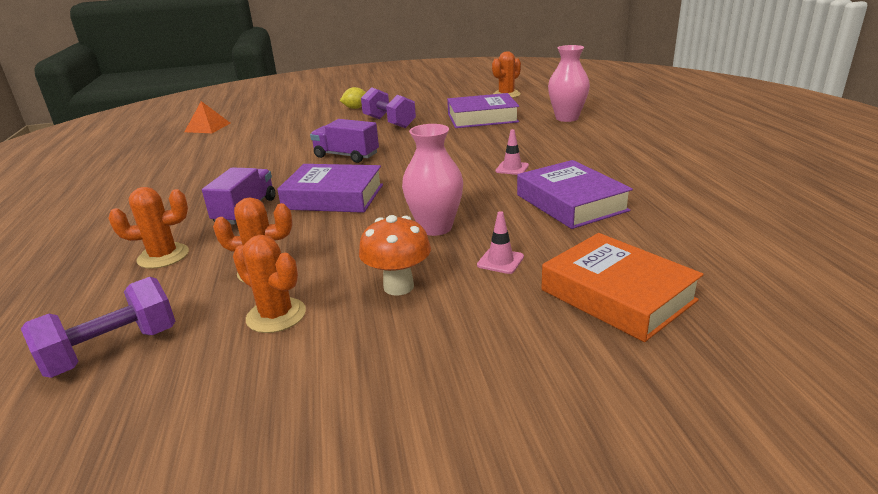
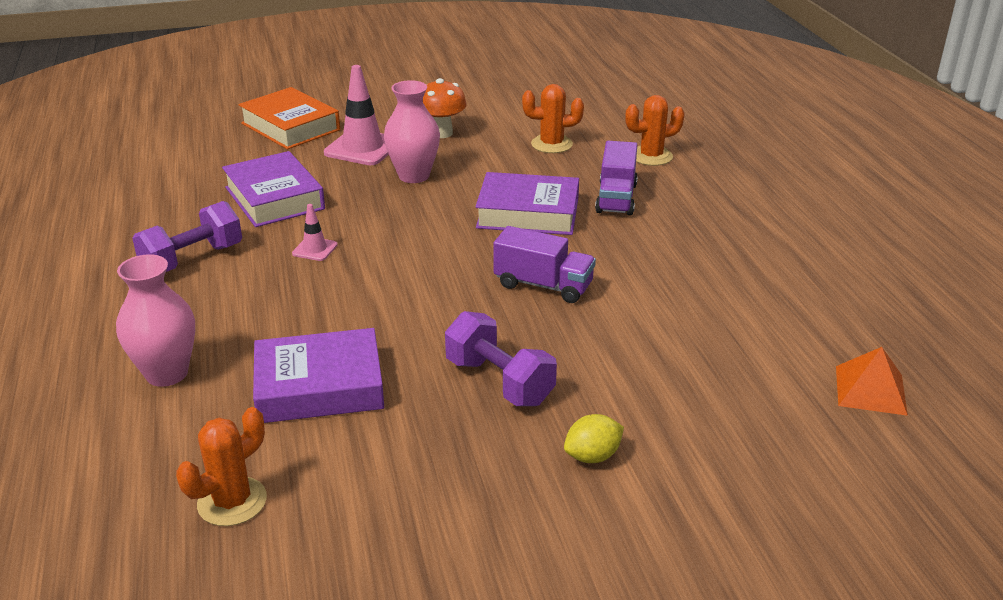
camera: 175 degrees right, 5 degrees up
(112, 350) = (614, 104): purple dumbbell -> purple dumbbell (192, 259)
(276, 315) = (522, 119): orange cactus -> none
(500, 261) = (362, 148): pink traffic cone -> pink traffic cone, size x2.00

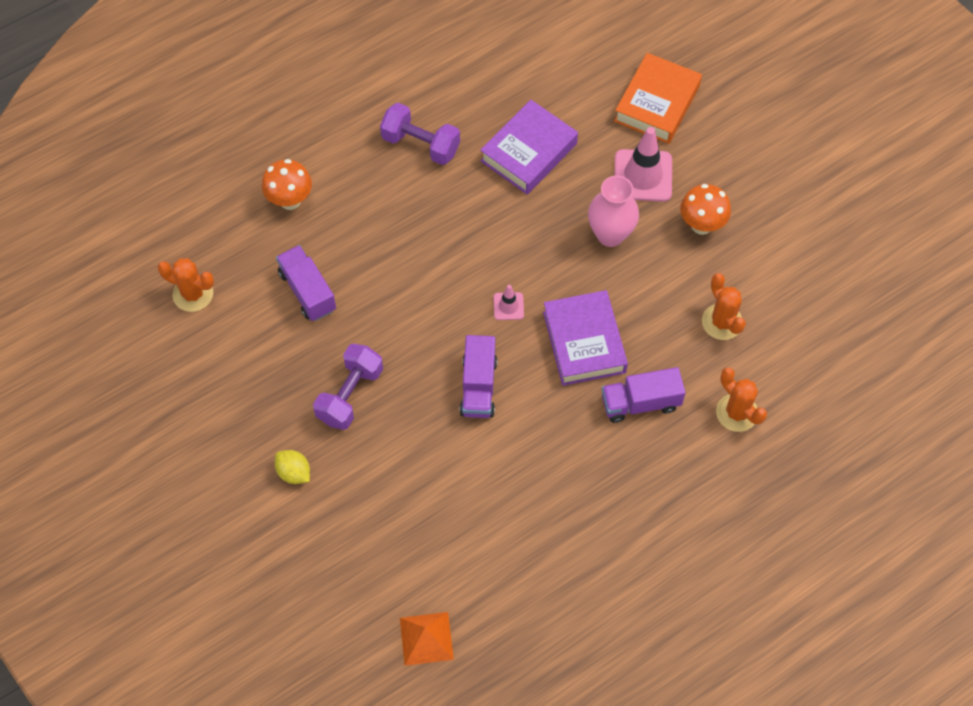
camera: 70 degrees right, 30 degrees up
(167, 373) = (290, 200): pink vase -> orange mushroom
(315, 249) = (466, 214): pink traffic cone -> pink traffic cone (508, 306)
(319, 386) = (307, 291): purple book -> purple truck

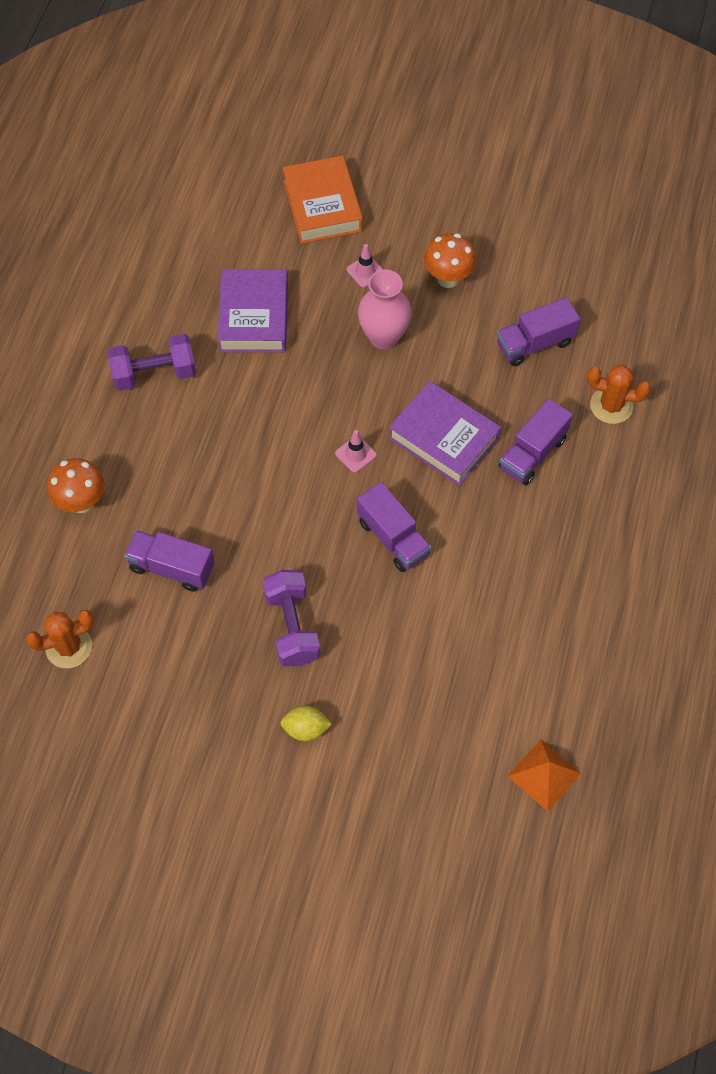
camera: 40 degrees left, 0 degrees up
(643, 176) = (365, 271): pink traffic cone -> pink traffic cone, size x0.50
(722, 322) = (535, 343): orange cactus -> purple truck

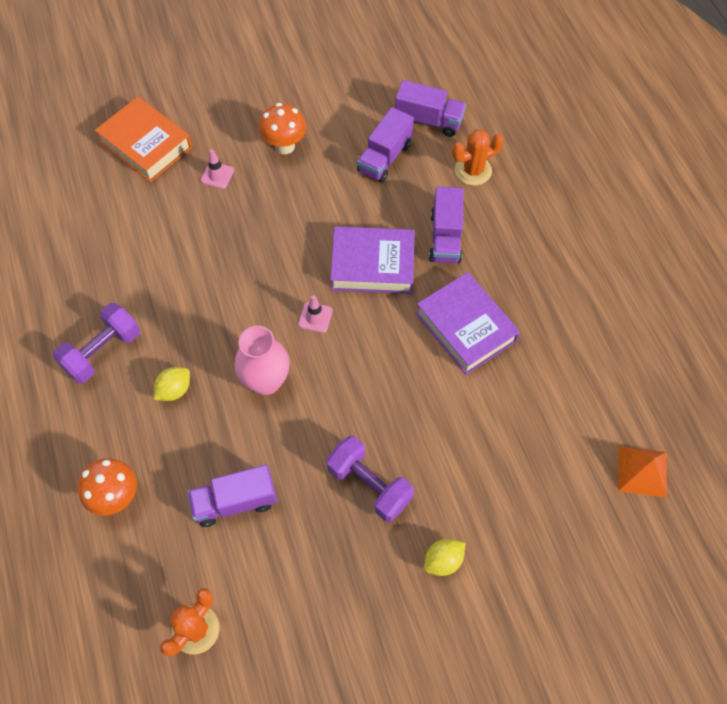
camera: 35 degrees left, 0 degrees up
(190, 443) = (174, 390): none -> yellow lemon
(254, 316) = (153, 259): purple book -> purple book (465, 327)
(383, 337) = (269, 216): pink vase -> pink vase (266, 381)
(393, 537) = (393, 364): purple truck -> purple truck (428, 120)

